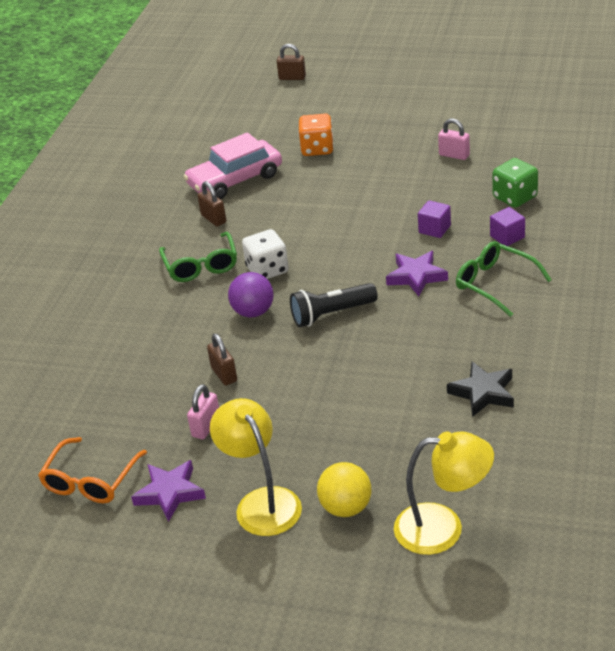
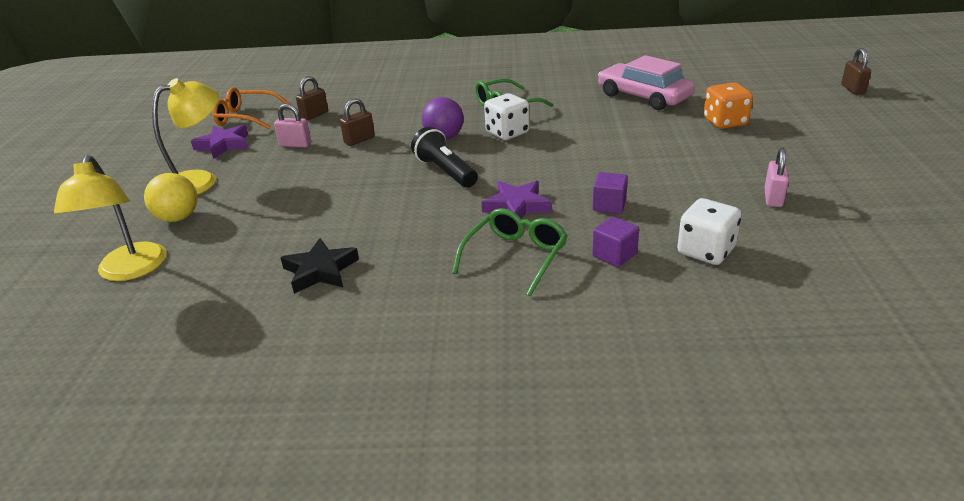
camera: 75 degrees right, 5 degrees down
(213, 219) = (577, 99): brown padlock -> brown padlock (314, 115)
(515, 197) = (706, 251): green dice -> white dice

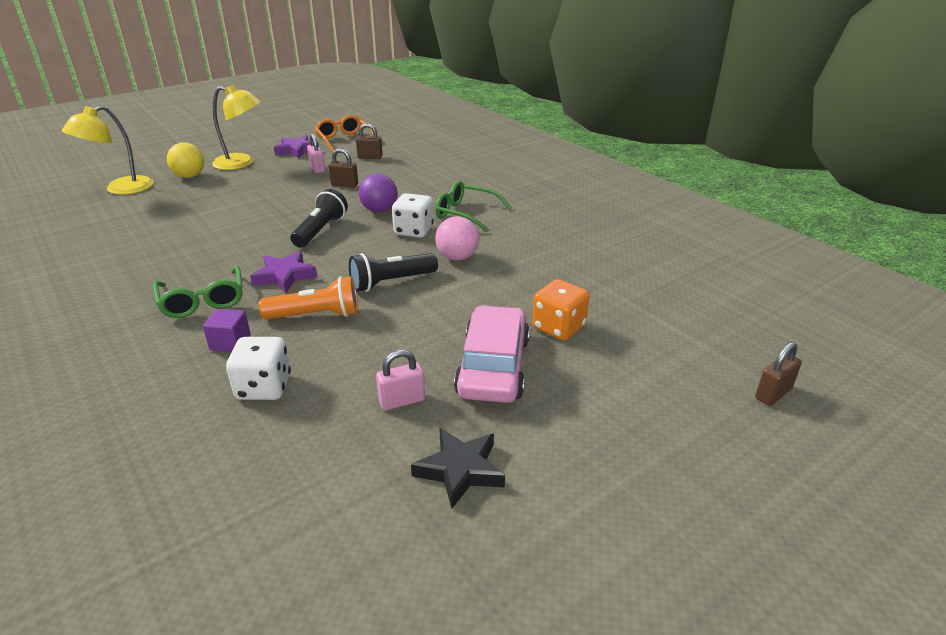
camera: 50 degrees right, 0 degrees up
(320, 271) = (147, 240): black star -> black star (460, 470)
(515, 257) = (203, 301): green glasses -> green glasses turned 75 degrees clockwise
(579, 128) = (457, 257): none -> pink ball
(589, 162) = (391, 282): none -> black flashlight
(609, 205) = (316, 315): purple cube -> orange flashlight
(644, 96) = (567, 267): pink car -> pink car (493, 366)

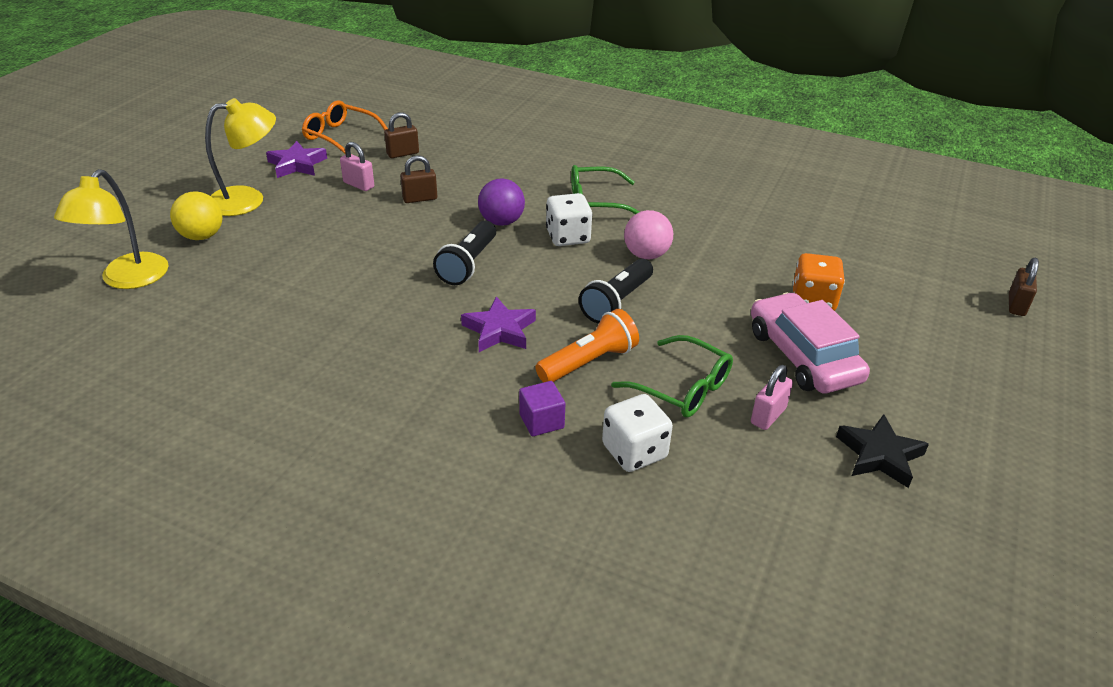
camera: 30 degrees left, 5 degrees up
(203, 301) = (448, 387): green glasses -> green glasses (682, 388)
(321, 230) = (468, 264): black flashlight -> black flashlight turned 150 degrees counterclockwise

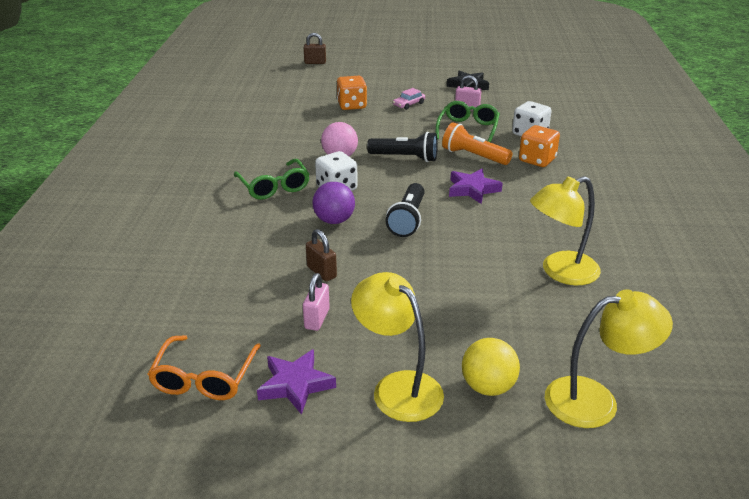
camera: 110 degrees left, 5 degrees down
(288, 331) = (560, 272): none -> yellow lamp
(403, 153) = (231, 313): brown padlock -> none
(468, 264) = (407, 220): black flashlight -> black flashlight turned 105 degrees clockwise
(541, 421) = (537, 160): purple cube -> orange dice
(803, 356) = (409, 104): pink car -> pink car, size x0.44

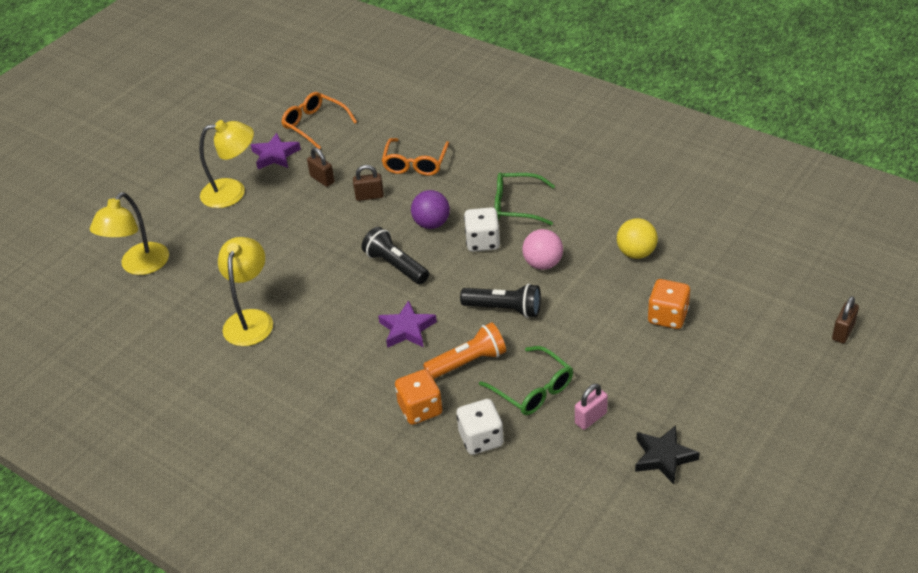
camera: 125 degrees right, 10 degrees up
(243, 262) = (415, 163): none -> orange glasses
(317, 319) = (322, 179): pink padlock -> brown padlock
(405, 158) = (504, 309): black flashlight -> black flashlight turned 120 degrees counterclockwise
(409, 104) = (638, 368): pink car -> none
(488, 387) = (195, 227): yellow ball -> yellow ball (636, 253)

